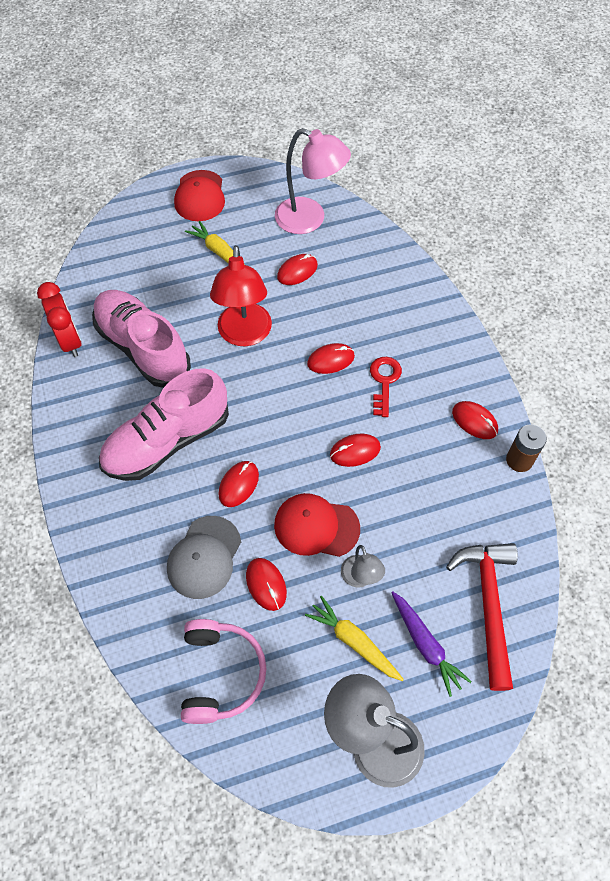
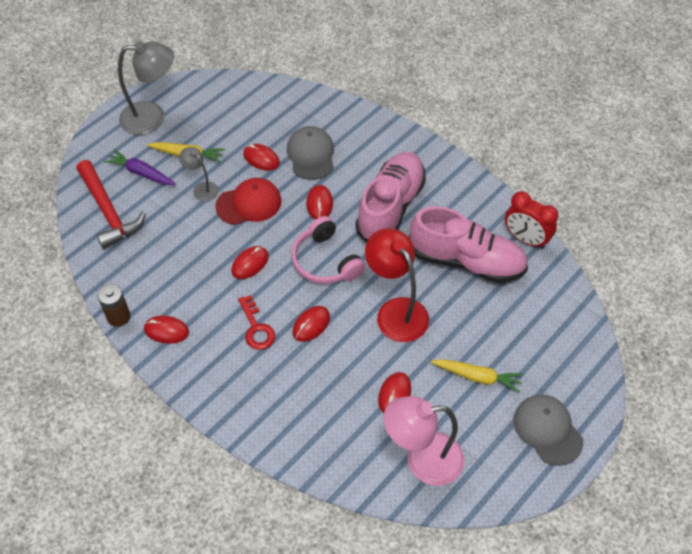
camera: 150 degrees right, 5 degrees down
(200, 196) = (547, 430): red cap -> grey cap
(221, 673) = (258, 108): pink headphones -> pink headphones (325, 261)

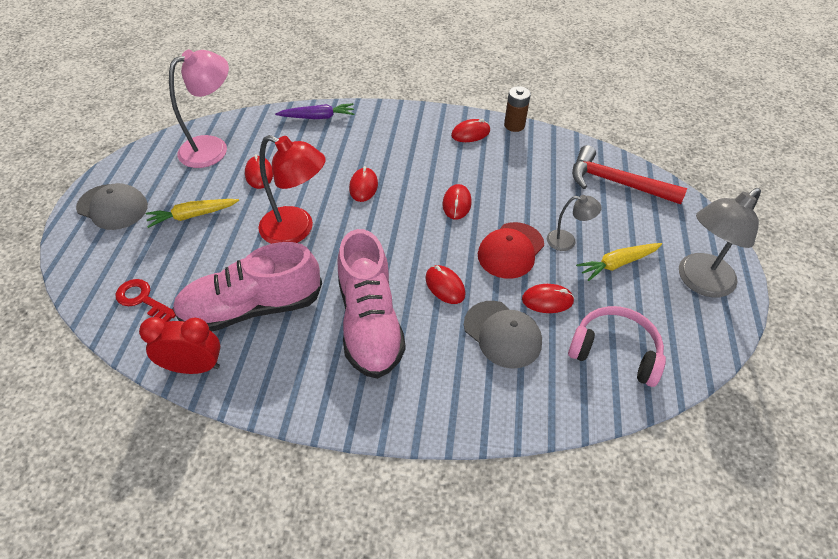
camera: 145 degrees right, 5 degrees down
(141, 173) = (634, 225): purple carrot -> purple carrot (318, 117)
(256, 328) = (405, 164): red key -> red key (142, 299)
(325, 261) = (393, 238): pink headphones -> pink headphones (615, 351)

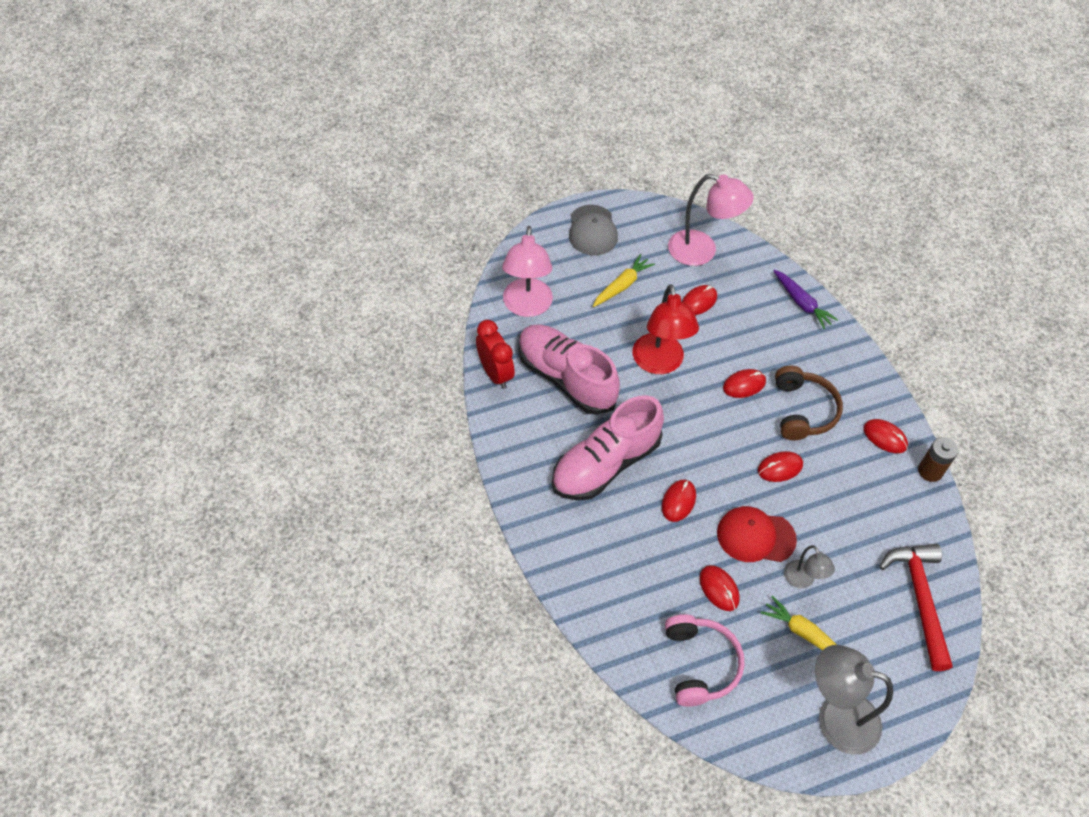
camera: 60 degrees right, 5 degrees up
(142, 299) = (527, 307): red key -> pink lamp
(193, 215) = (622, 286): yellow carrot -> yellow carrot turned 90 degrees clockwise
(414, 164) = (803, 410): none -> brown headphones
(502, 334) = (659, 567): grey cap -> none

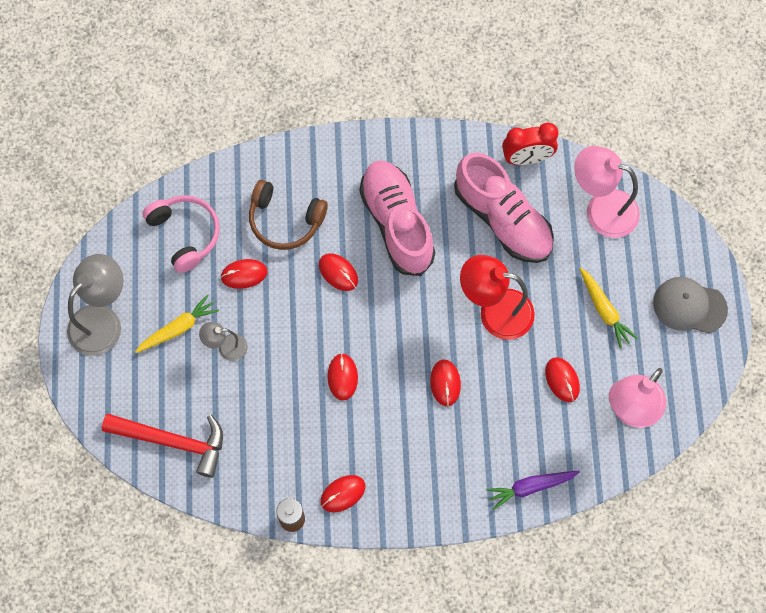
camera: 110 degrees right, 15 degrees up
(566, 378) = (503, 219): pink shoe -> pink shoe turned 75 degrees clockwise
(700, 664) = (185, 234): pink headphones -> pink headphones turned 135 degrees counterclockwise
(755, 536) = (281, 325): red cap -> none
(803, 410) = (398, 427): brown headphones -> brown headphones (285, 220)

